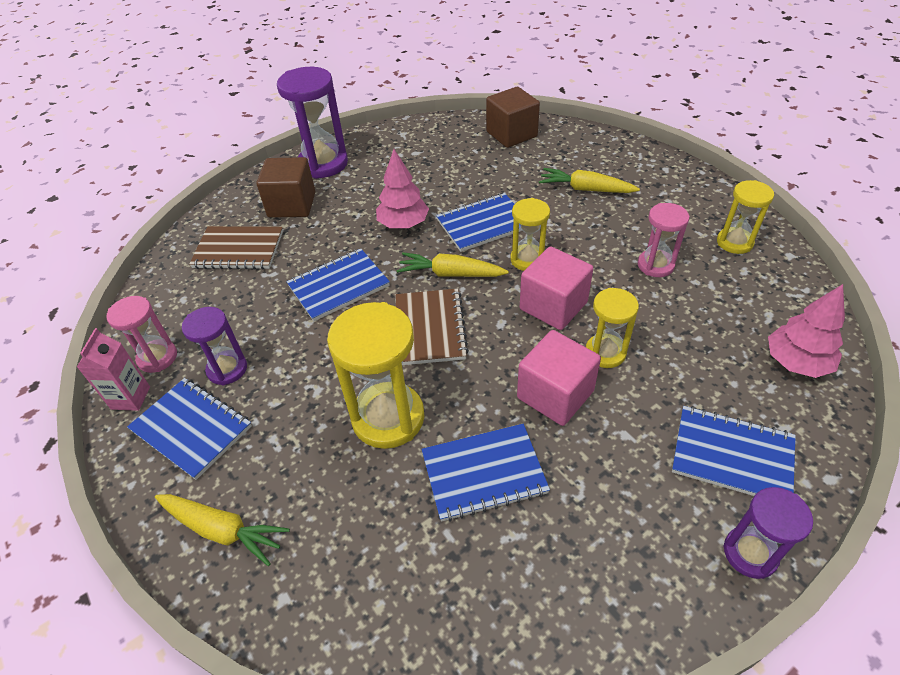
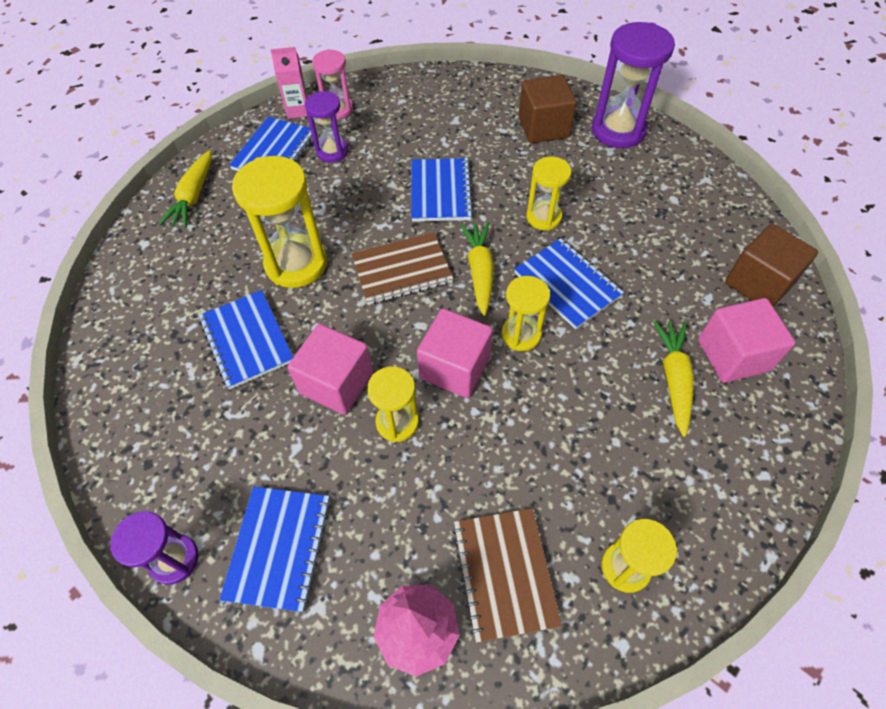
camera: 75 degrees right, 10 degrees up
(238, 250) = (469, 113): brown notebook -> brown notebook (504, 573)
(338, 286) = (441, 192): blue notebook -> blue notebook turned 45 degrees clockwise
(403, 224) = (543, 217): pink tree -> yellow hourglass
(570, 159) = (733, 355): none -> pink cube
(655, 265) = (549, 467): pink hourglass -> none

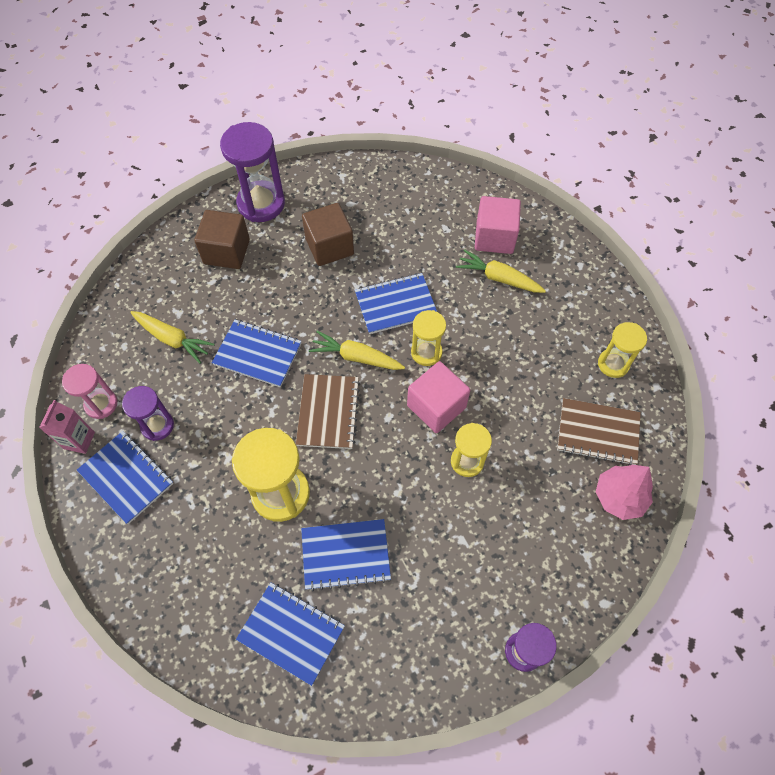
camera: 70 degrees left, 5 degrees up
(193, 196) = (146, 569): yellow carrot -> yellow carrot (172, 339)
(279, 548) = (537, 572): blue notebook -> blue notebook (291, 633)
(336, 383) = (416, 494): pink cube -> none
(543, 217) = (324, 292): yellow hourglass -> none
(758, 283) = (446, 194): brown cube -> brown cube (329, 246)

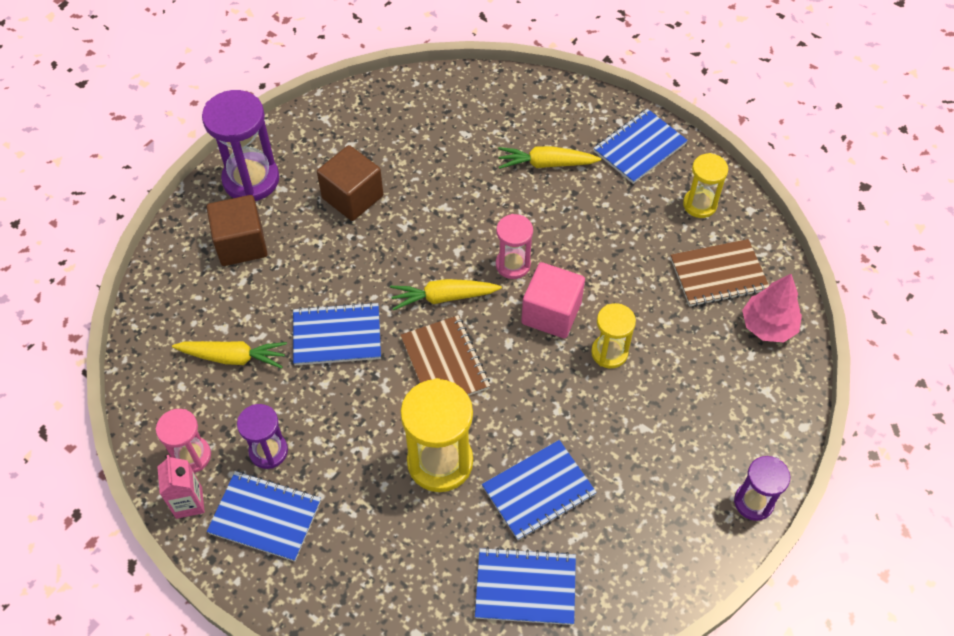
camera: 25 degrees left, 5 degrees down
(395, 305) = (455, 229): blue notebook -> blue notebook (639, 148)
(426, 352) = (513, 264): yellow hourglass -> pink hourglass
(494, 237) = (520, 125): pink cube -> none

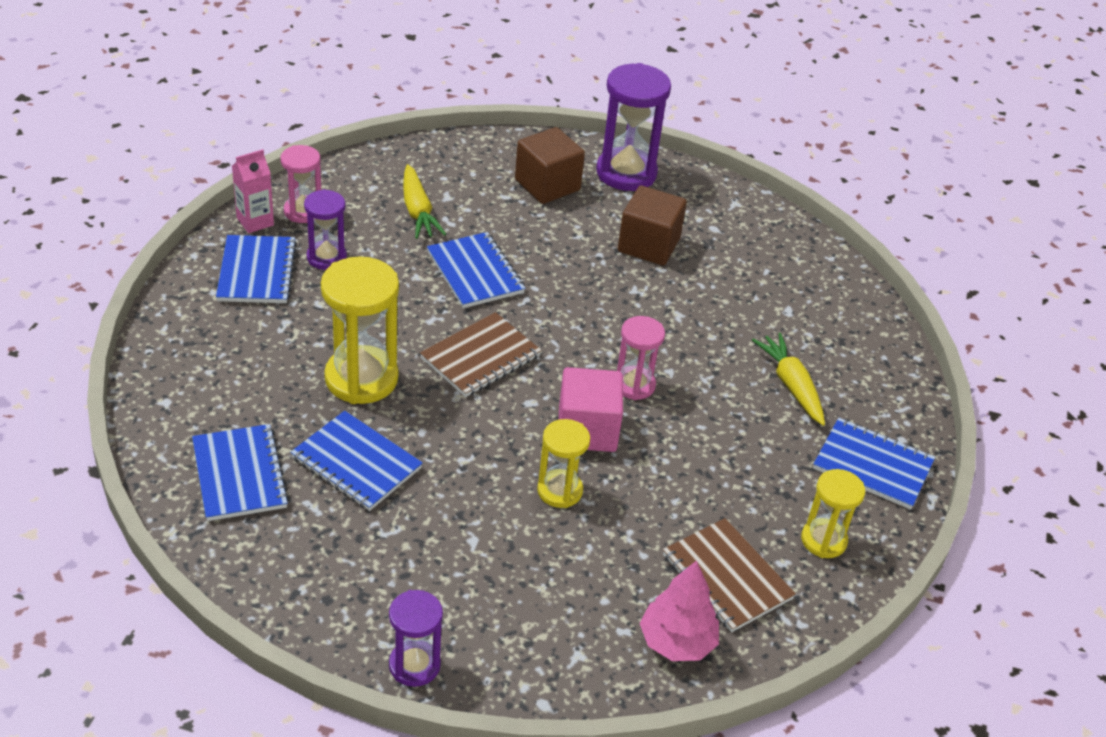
camera: 65 degrees right, 15 degrees down
(443, 297) = (561, 339): yellow carrot -> none

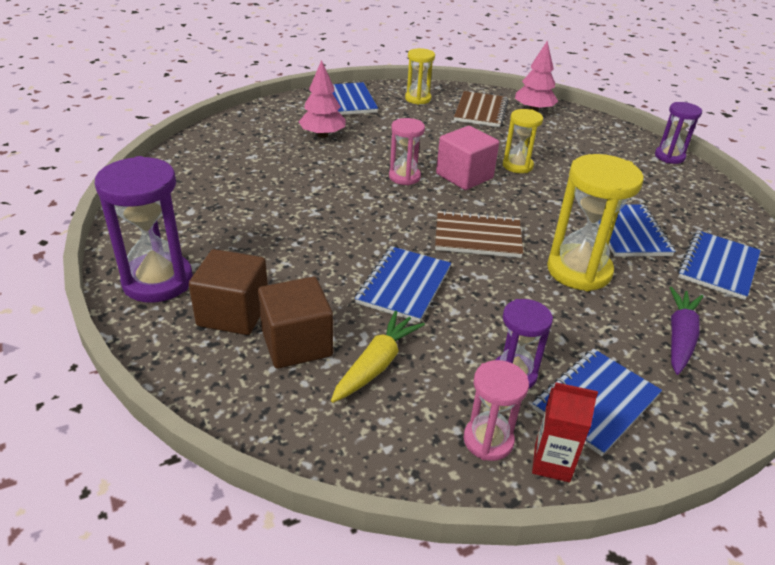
camera: 130 degrees left, 5 degrees down
(230, 363) = (679, 337): none -> purple carrot
(255, 221) = (552, 463): pink carton -> red carton
(648, 245) = (252, 228): brown cube -> brown cube (297, 343)
(791, 385) = (322, 135): yellow carrot -> pink tree

